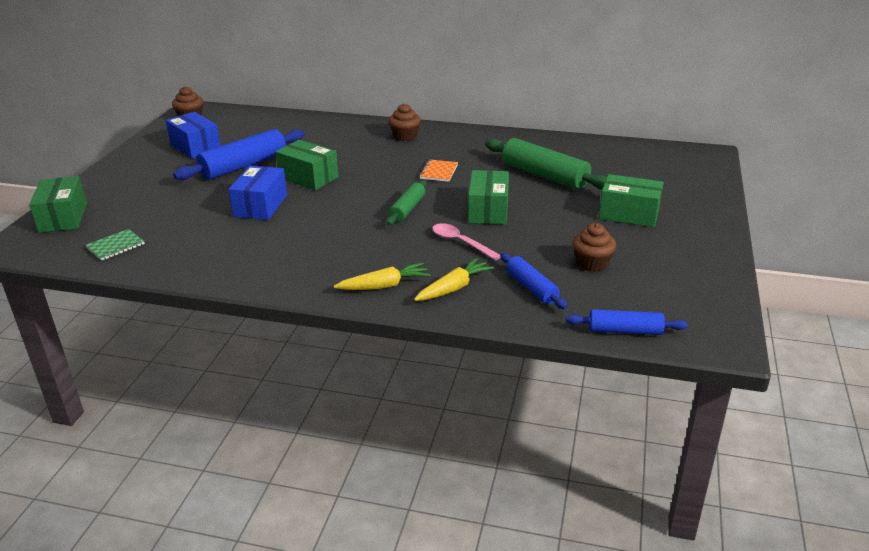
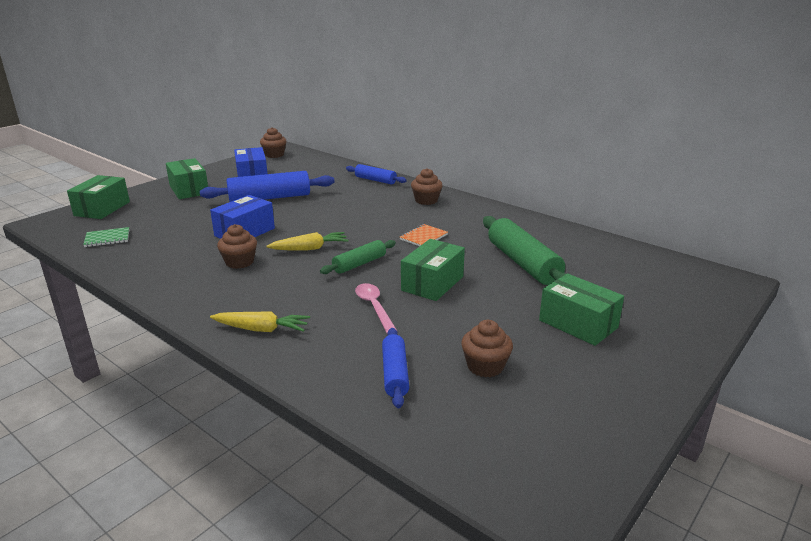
camera: 25 degrees right, 5 degrees down
(291, 235) = (239, 262): none -> brown cupcake
(308, 177) = (308, 218): green box -> green box (189, 190)
(454, 288) = (320, 350): yellow carrot -> yellow carrot (310, 248)
(625, 331) = (447, 457): blue rolling pin -> blue rolling pin (375, 180)

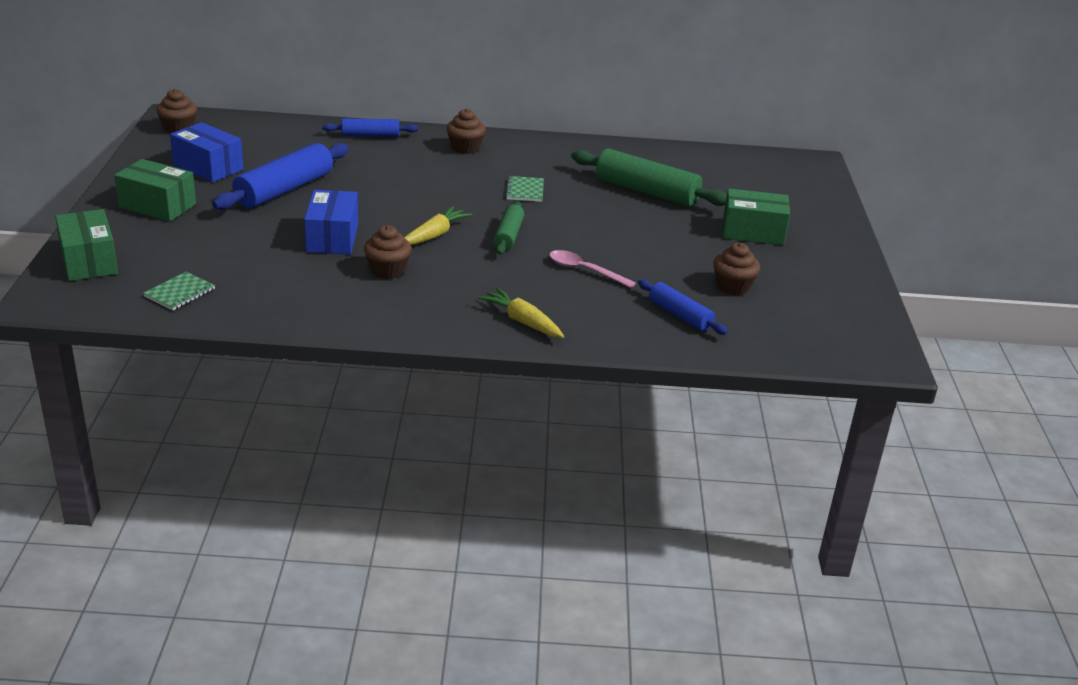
camera: 40 degrees left, 5 degrees up
(262, 329) = (522, 321): yellow carrot -> yellow carrot turned 105 degrees counterclockwise
(423, 237) = (525, 190): orange notebook -> green notebook
(432, 283) = (600, 234): green box -> none

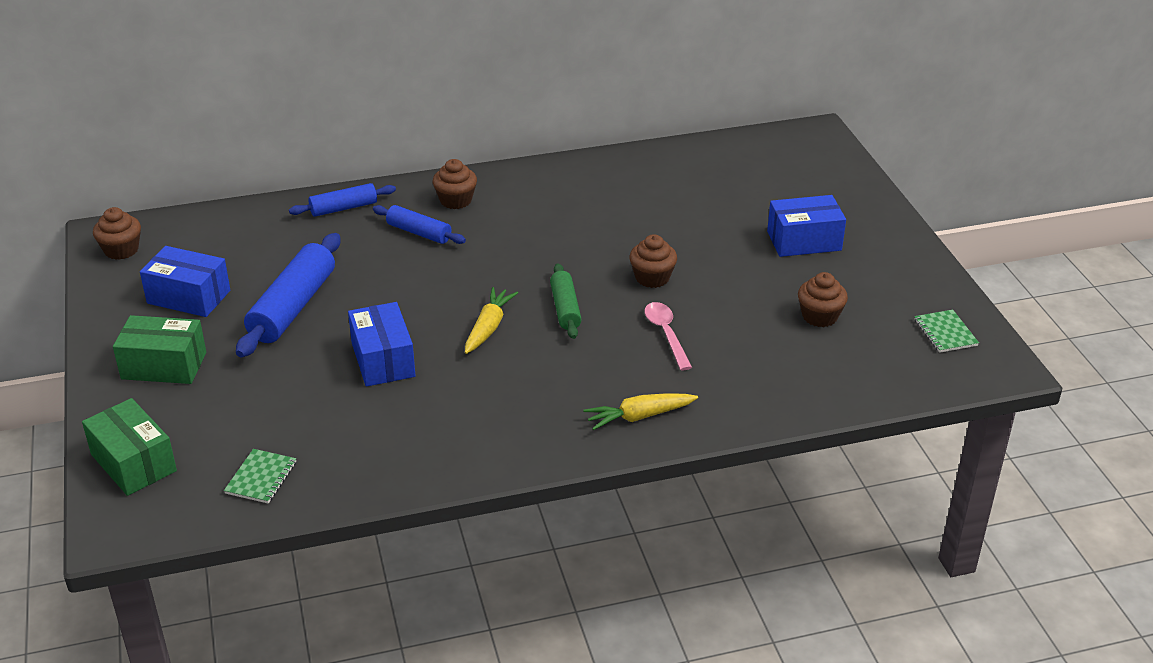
camera: 15 degrees left, 5 degrees up
(387, 270) = (466, 387): brown cupcake -> brown cupcake (652, 278)
(522, 321) = (639, 417): yellow carrot -> yellow carrot turned 45 degrees counterclockwise
(525, 190) = (549, 243): green notebook -> green notebook (945, 333)
(585, 270) = (666, 334): pink spoon -> pink spoon turned 60 degrees clockwise
(646, 191) = (674, 214): green rolling pin -> none
(680, 315) = (788, 366): blue rolling pin -> blue rolling pin (419, 233)
(753, 232) = (804, 241): green box -> blue box

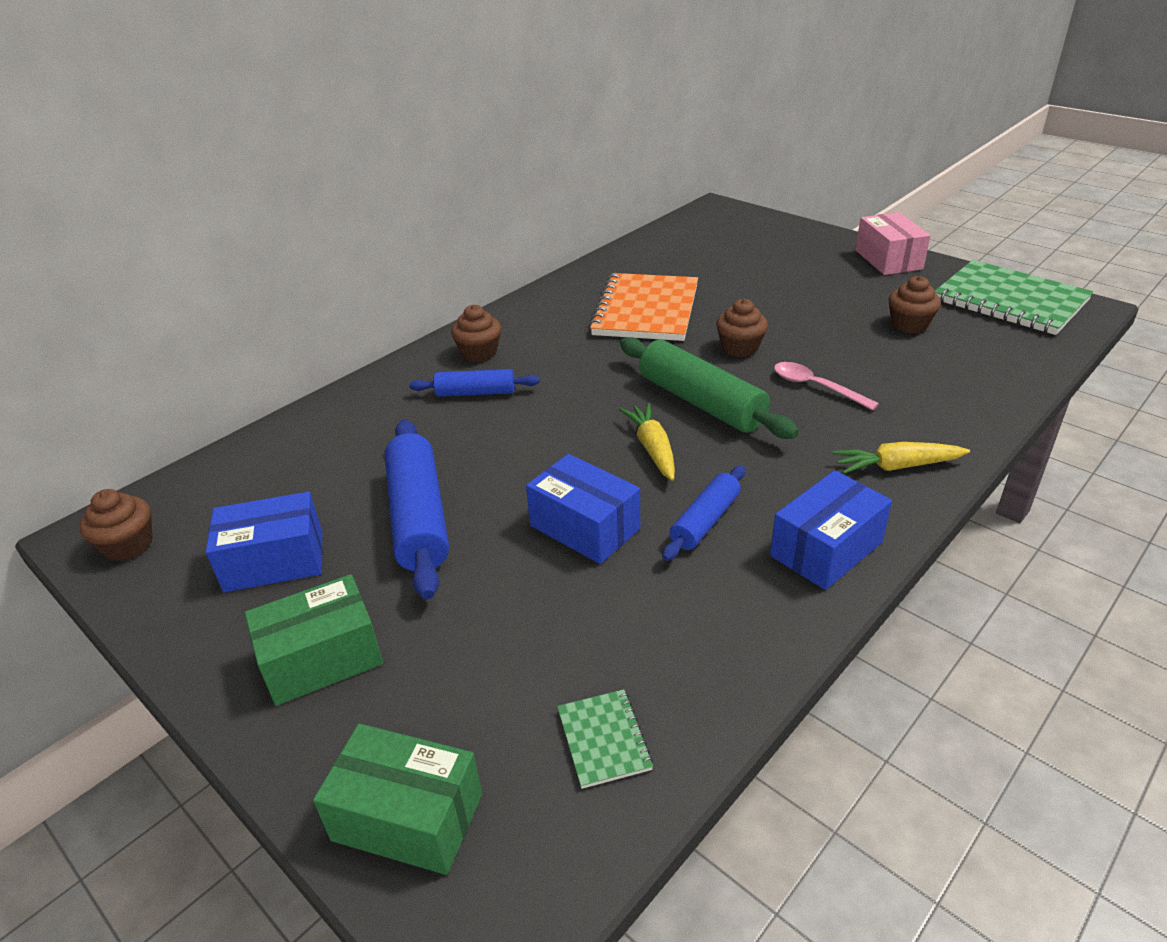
camera: 30 degrees left, 0 degrees up
(343, 208) = (368, 400): blue rolling pin -> blue rolling pin (705, 521)
(565, 308) = (701, 402): green rolling pin -> green rolling pin, size x1.73
(622, 214) = (646, 310): none -> orange notebook
(639, 417) = (896, 466): yellow carrot -> yellow carrot turned 45 degrees clockwise
(804, 241) = (815, 278): blue box -> blue box (826, 549)
(897, 249) = (888, 259): none -> pink box
(945, 333) = (1010, 300): green notebook -> green notebook, size x2.27

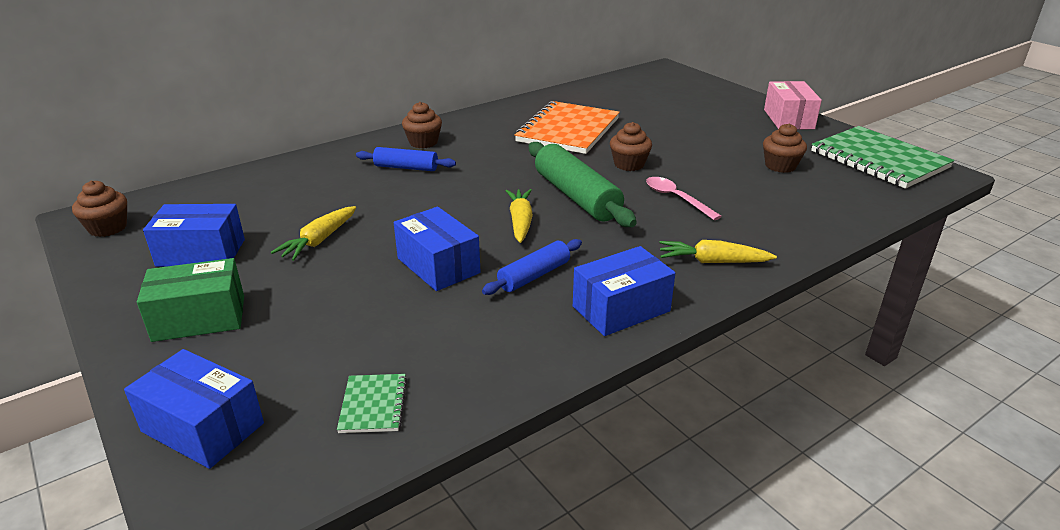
camera: 10 degrees right, 5 degrees down
(408, 817) = (203, 427): green box -> blue box
(419, 517) = (319, 241): blue rolling pin -> yellow carrot

